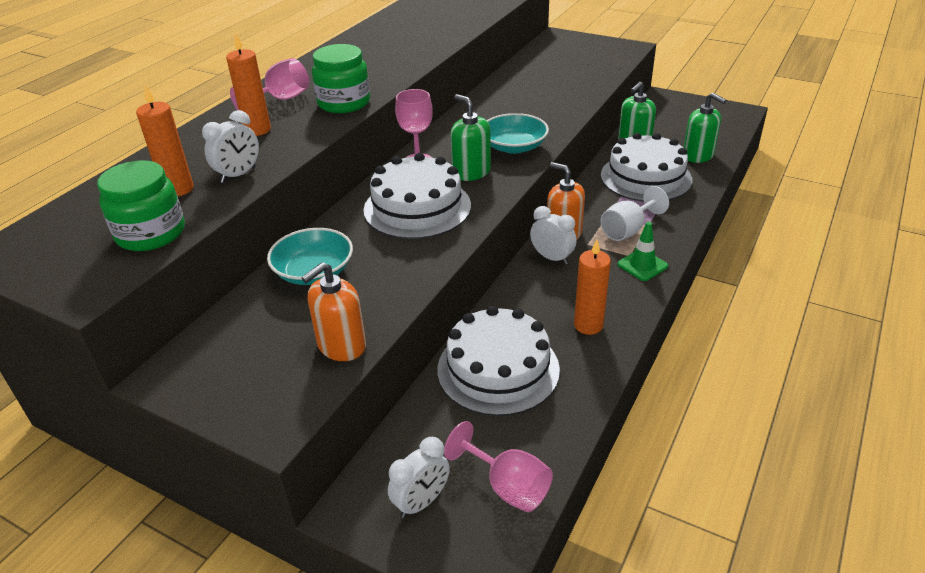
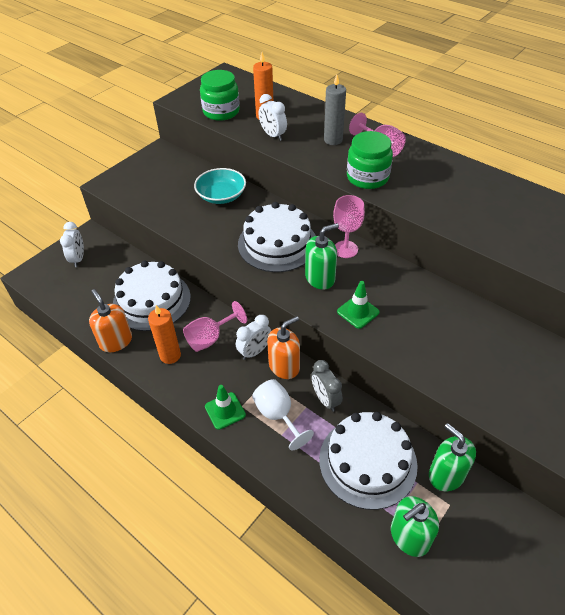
camera: 100 degrees right, 10 degrees up
(257, 130) = (333, 140): orange candle -> grey candle
(341, 345) = (150, 205): orange soap dispenser -> orange soap dispenser (116, 341)
(421, 502) = (78, 259): white clock -> white clock turned 150 degrees counterclockwise
(507, 486) = (68, 291): pink goblet -> pink goblet (210, 338)
(514, 147) = (358, 312): turquoise bowl -> green traffic cone
(592, 205) = (325, 399): none -> grey clock

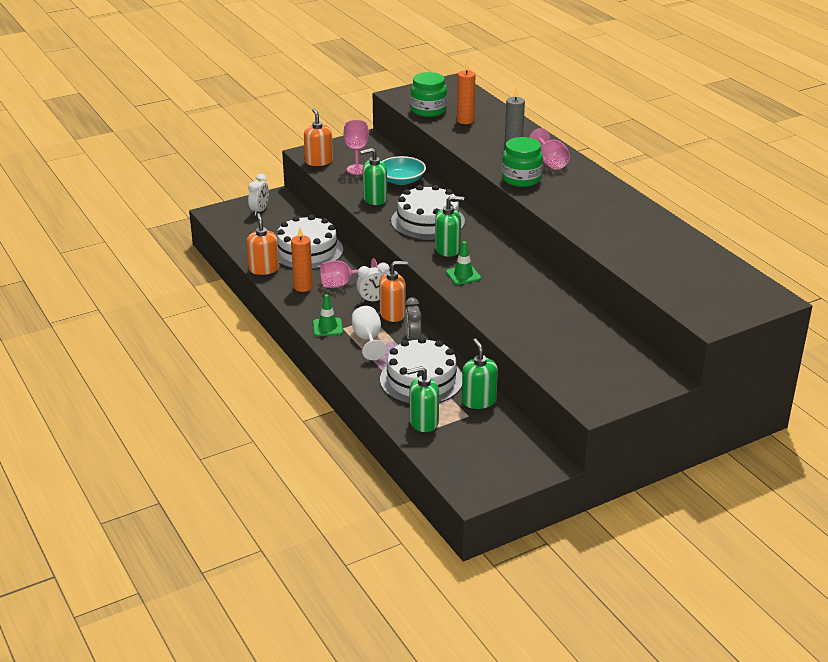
camera: 20 degrees right, 15 degrees down
(125, 192) = (319, 161): none -> orange soap dispenser
(207, 227) = (375, 199): none -> green soap dispenser
(273, 135) = (462, 135): white clock -> none
(345, 249) = (484, 236): pink goblet -> pink goblet (357, 169)

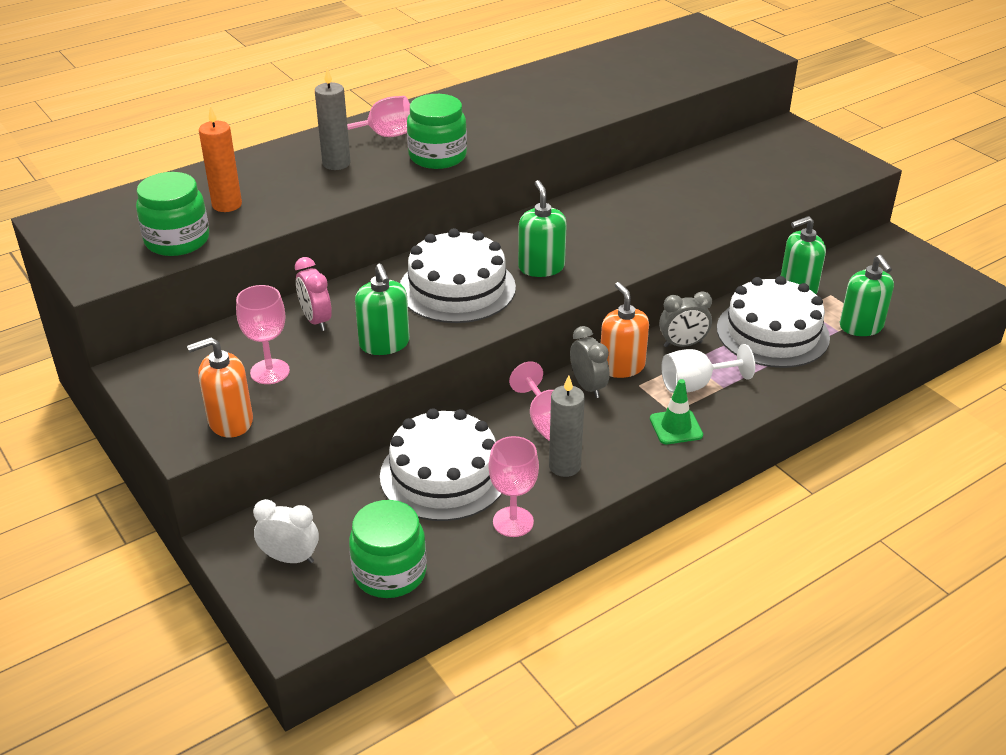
camera: 95 degrees left, 5 degrees up
(240, 235) = (390, 573): none -> green jar
(264, 269) = (513, 522): orange soap dispenser -> pink goblet
(303, 287) = (564, 466): orange candle -> grey candle
(374, 300) = (588, 387): white clock -> grey clock
(401, 180) = (316, 320): turquoise bowl -> pink clock
(463, 275) = (610, 252): green traffic cone -> none

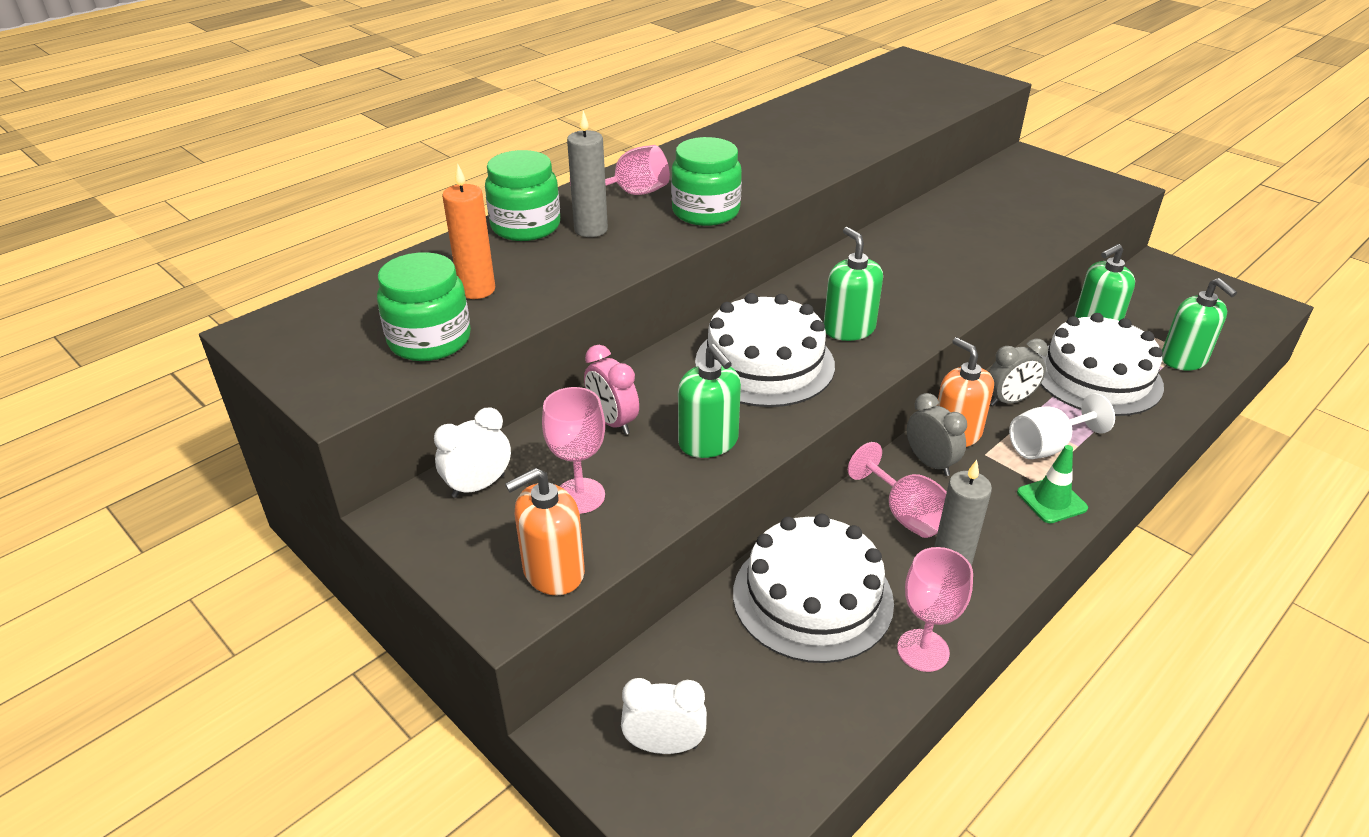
camera: 10 degrees left, 0 degrees up
(197, 356) = (478, 486): none -> white clock
(390, 573) = (801, 747): green jar -> green jar (526, 226)

